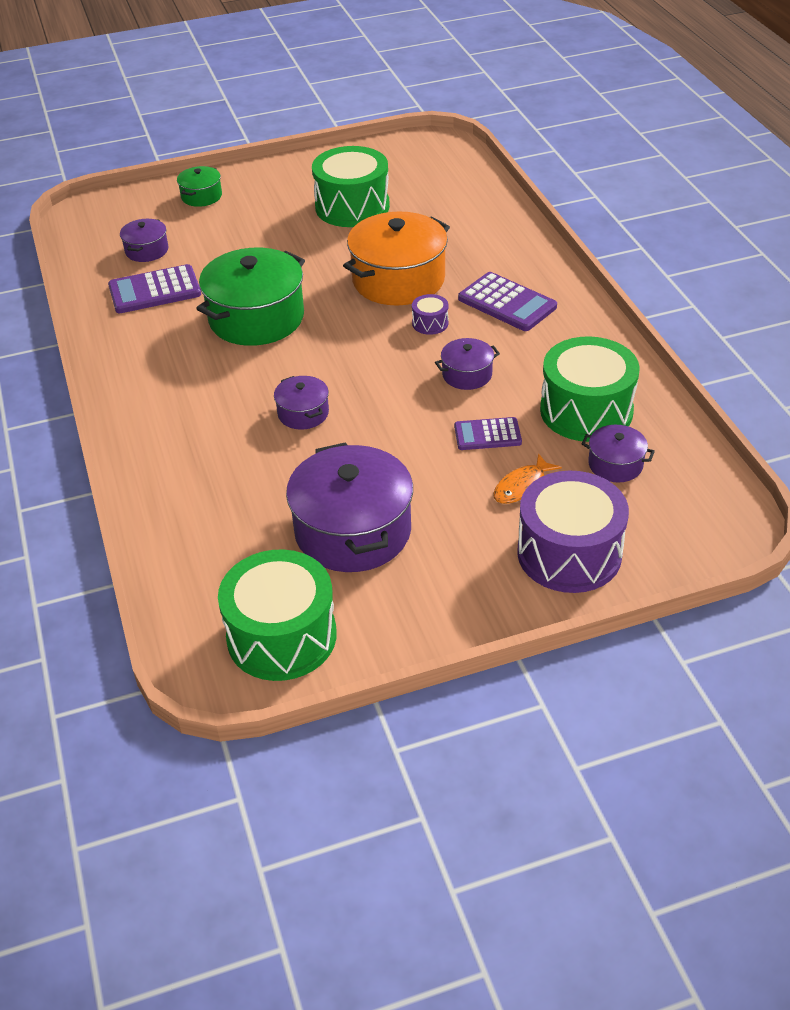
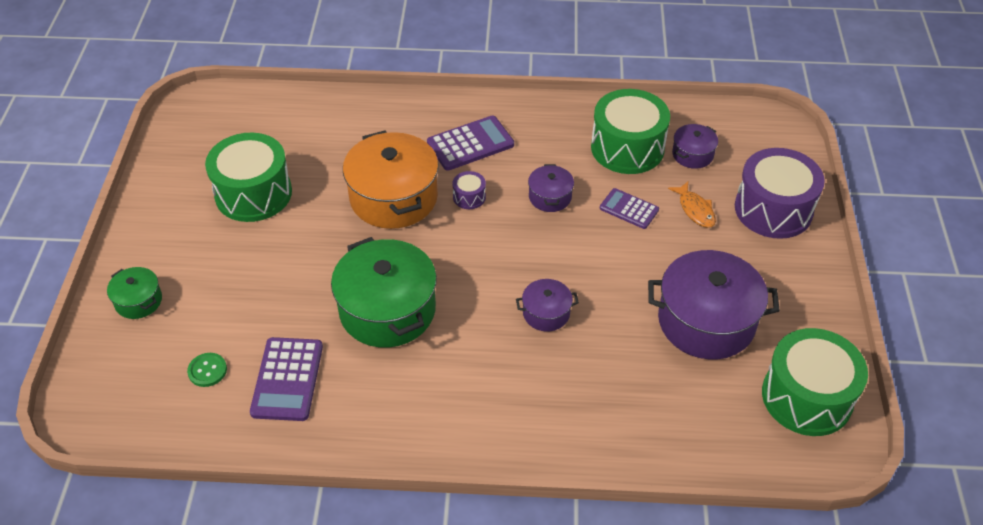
camera: 70 degrees left, 5 degrees up
(147, 250) = (207, 370): purple pot -> green button
(487, 435) = (629, 209): purple calculator -> purple calculator turned 105 degrees clockwise

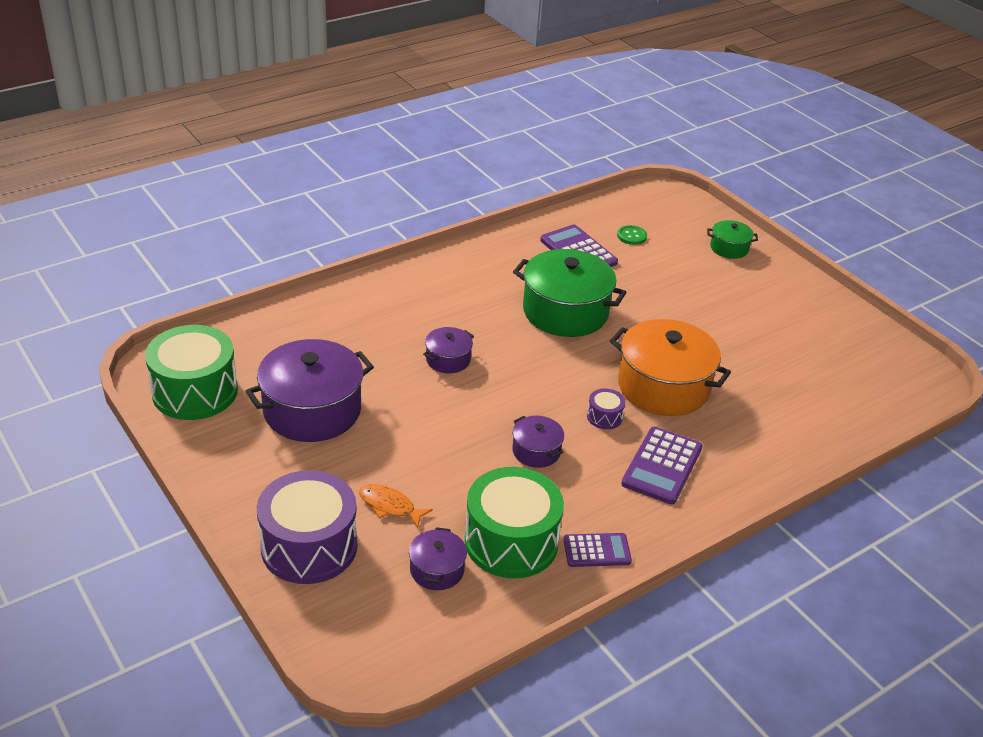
camera: 140 degrees right, 10 degrees down
(253, 193) = (768, 339): green drum -> none
(629, 209) = (454, 475): purple calculator -> purple calculator (597, 551)

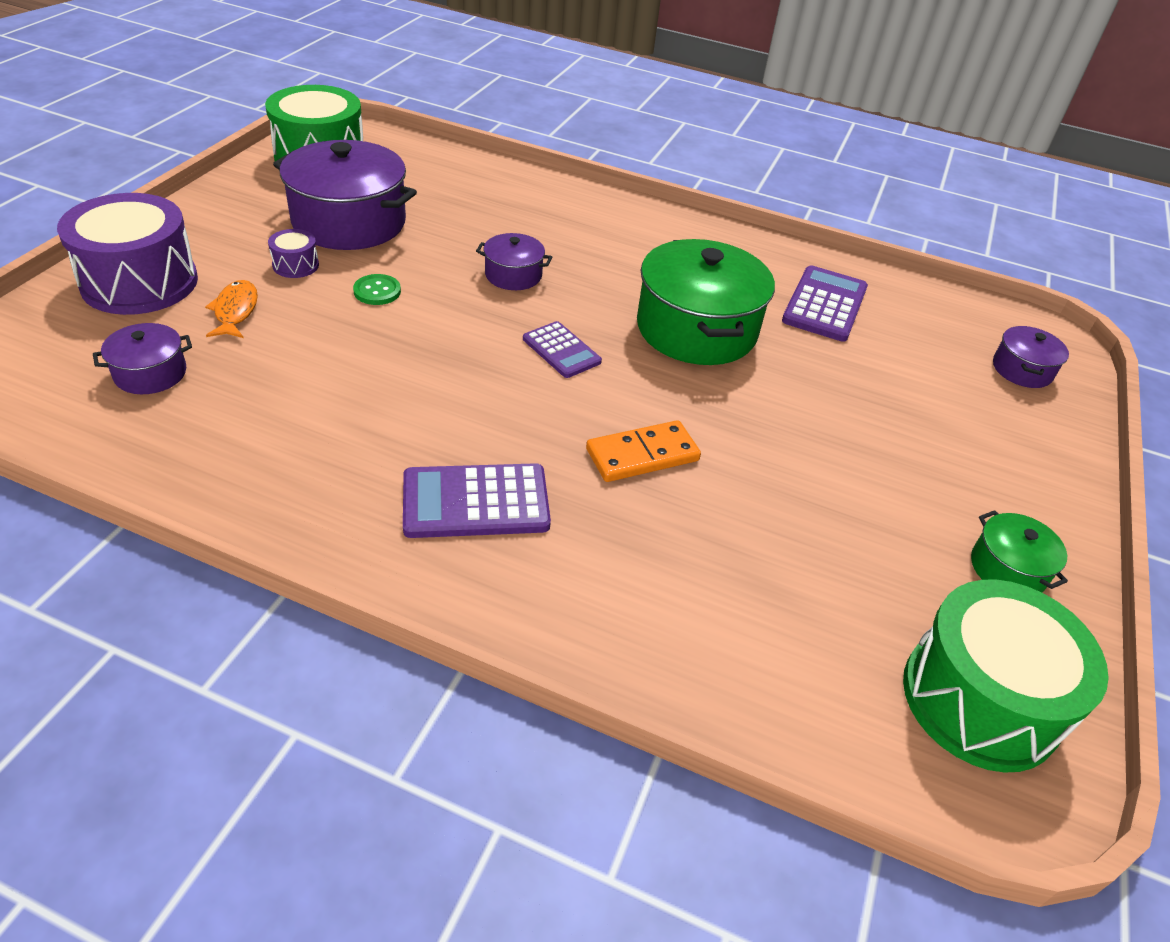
camera: 55 degrees right, 5 degrees up
(511, 541) = (233, 413): green drum -> green drum (980, 699)
(536, 451) = (411, 384): purple pot -> purple pot (1022, 370)
(597, 551) = (261, 490): purple calculator -> purple calculator (561, 350)
(604, 417) = (528, 420): purple drum -> purple drum (295, 265)
(631, 236) = (917, 336): green button -> green button (377, 291)
(663, 386) = (642, 455): orange pot -> orange domino
(729, 248) = (1023, 430): green pot -> green pot (1008, 568)

